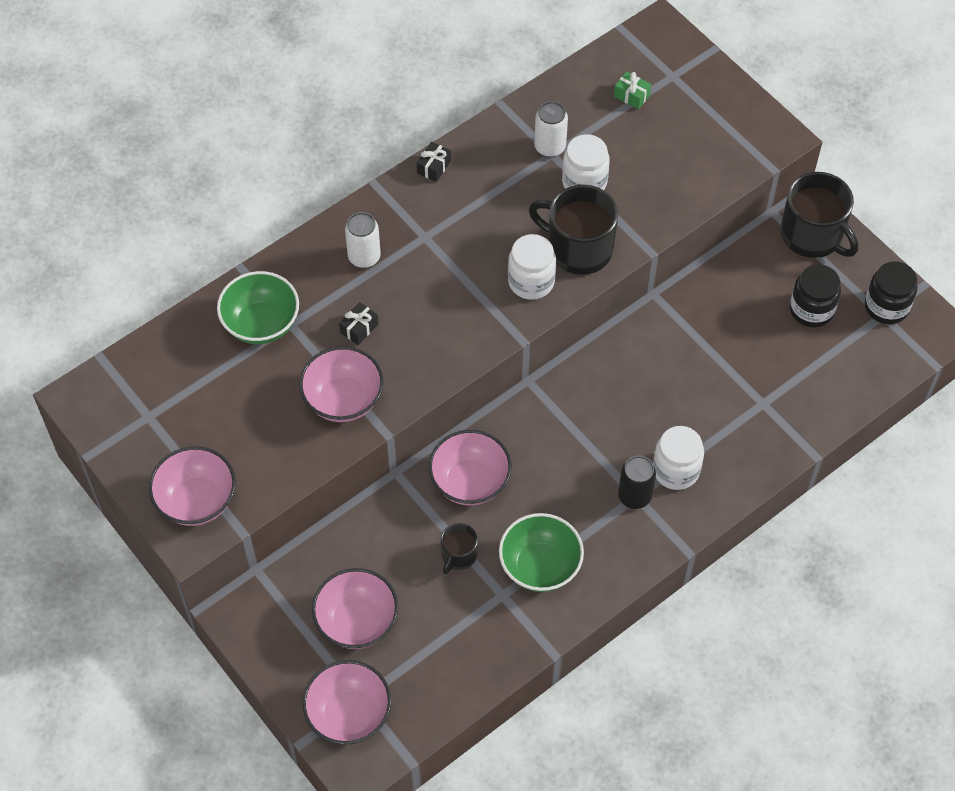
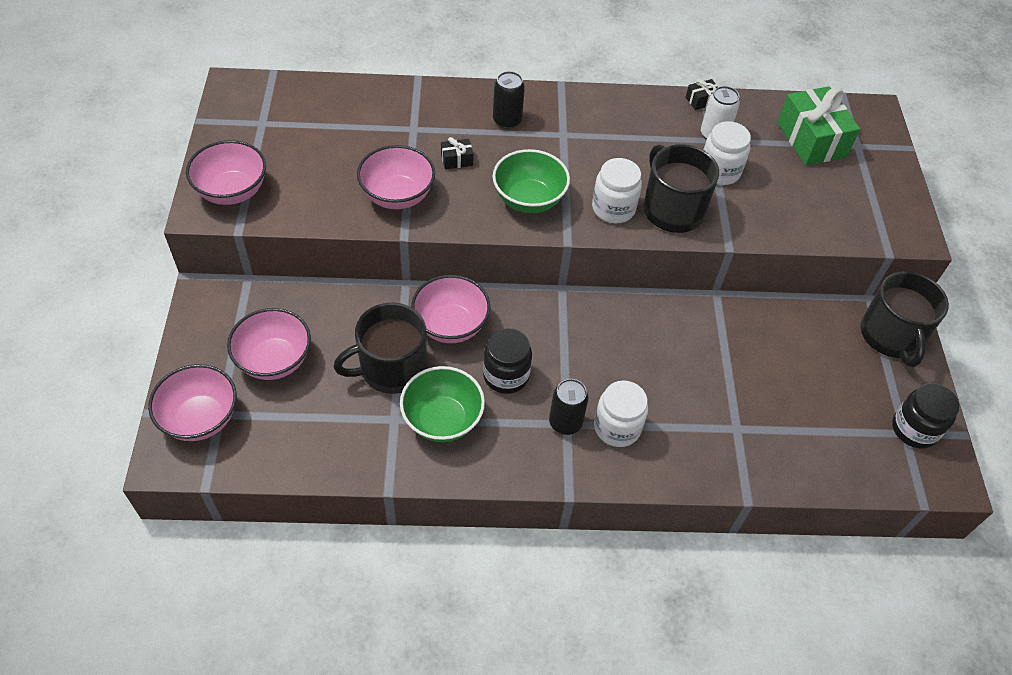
camera: 35 degrees right, 5 degrees down
(261, 324) = (394, 117): green bowl -> green bowl (529, 200)
(364, 257) = (507, 121): white can -> black can
(434, 167) = (614, 98): black gift -> black gift (701, 100)
(458, 555) = (391, 368): black mug -> black mug, size x1.93
(631, 96) = (811, 140): green gift -> green gift, size x2.28
(811, 310) = (842, 388): black jar -> black jar (506, 375)

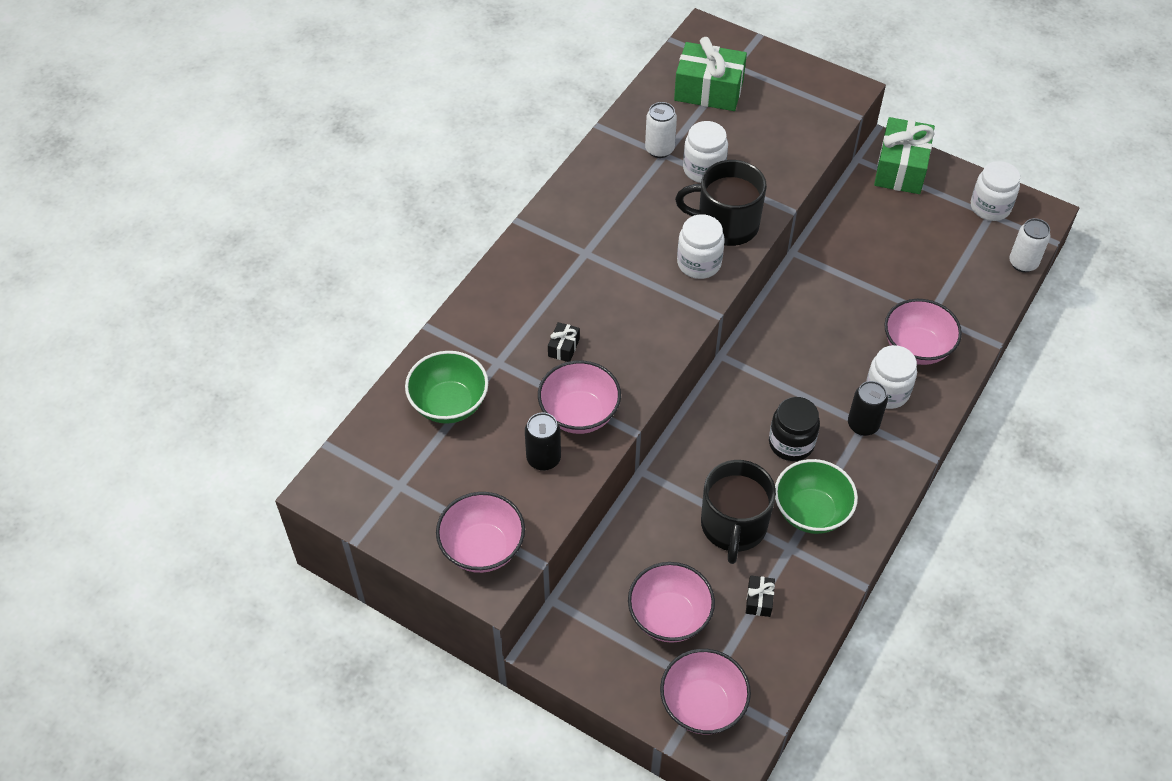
camera: 55 degrees left, 0 degrees up
(451, 325) = (712, 458): pink bowl -> pink bowl (916, 348)
(507, 121) = (539, 285): black can -> black can (543, 459)
(529, 200) = (649, 317): green bowl -> green bowl (449, 404)
(701, 100) = (612, 134): black gift -> black gift (759, 600)
(869, 485) = (1023, 263): none -> white can
(891, 336) = (901, 168): black mug -> green gift
(914, 429) = (990, 207): black jar -> white jar

